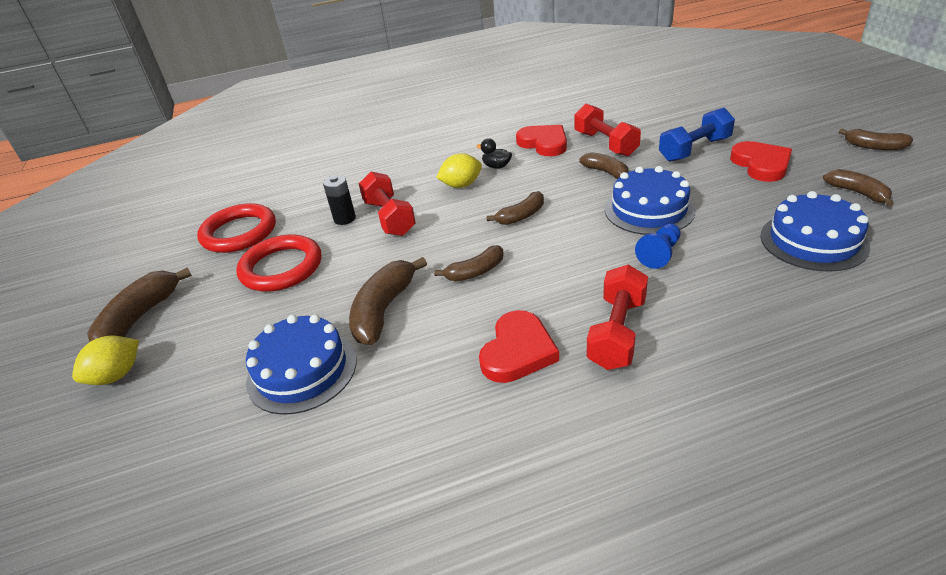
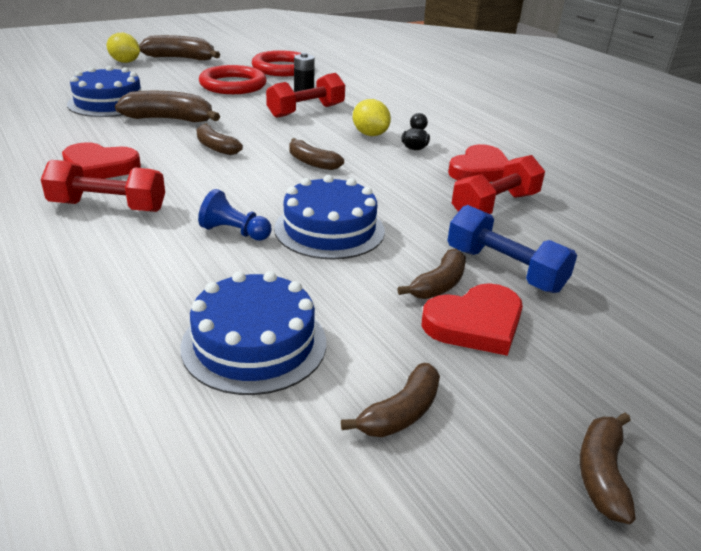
camera: 70 degrees right, 5 degrees down
(606, 172) = (417, 206): brown banana -> brown banana (439, 285)

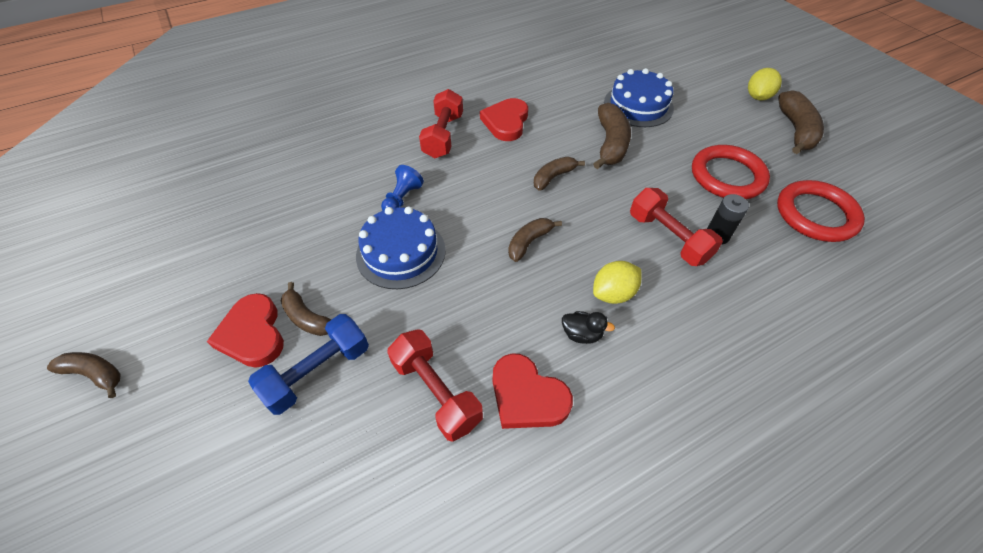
camera: 95 degrees right, 20 degrees up
(254, 343) = (272, 215): blue cake -> none
(400, 413) = (188, 280): brown banana -> none

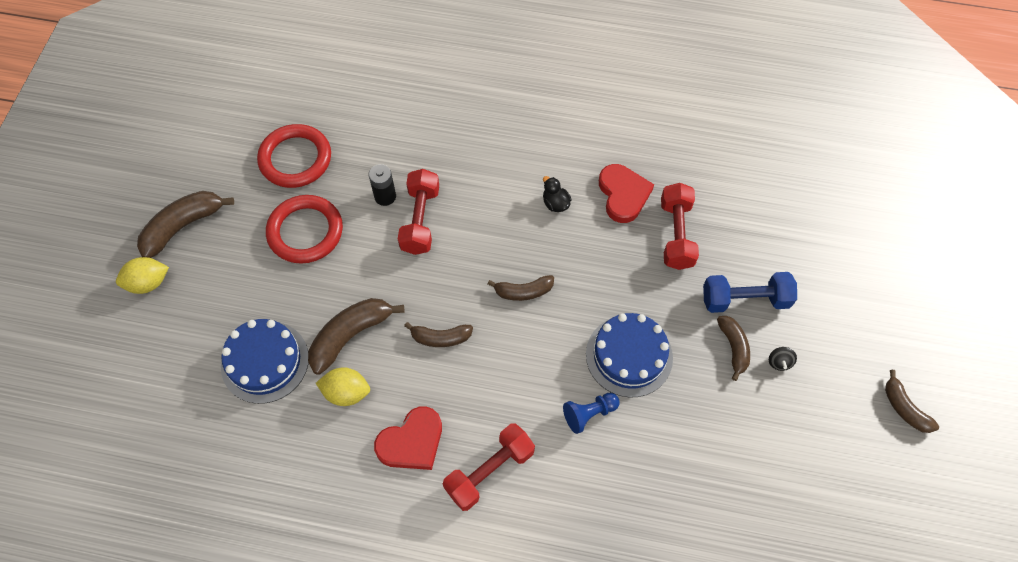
camera: 140 degrees left, 10 degrees up
(252, 334) = (779, 362): red heart -> black spinning top
(613, 293) = (506, 212): yellow lemon -> yellow lemon (346, 393)

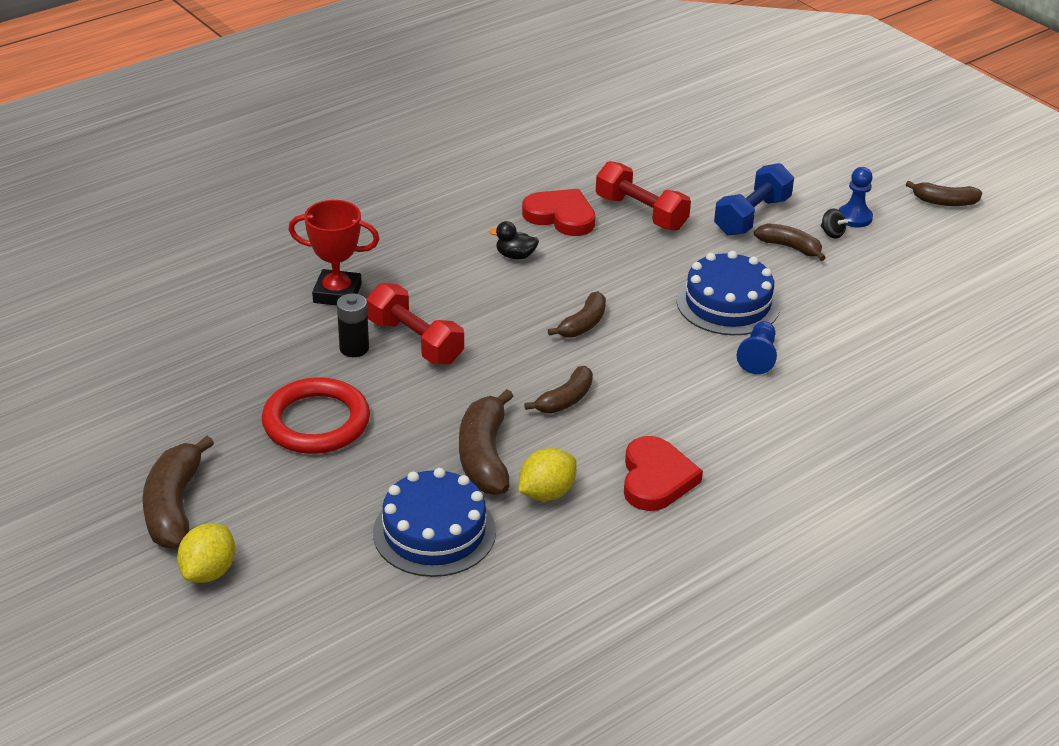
camera: 50 degrees left, 25 degrees down
(295, 159) = (215, 382): red ring -> none
(426, 148) = (337, 293): none -> red trophy
(489, 471) = (746, 446): red dumbbell -> none
(816, 363) = (854, 217): none -> blue pawn

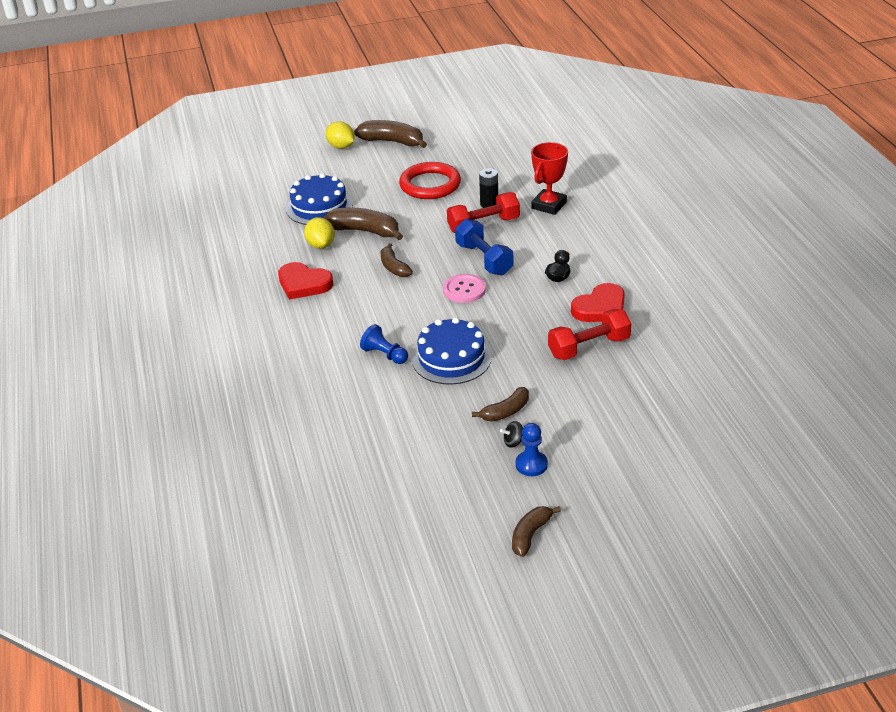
camera: 115 degrees right, 0 degrees up
(583, 324) = (464, 290): brown banana -> pink button
(752, 216) = (559, 404): blue dumbbell -> blue dumbbell (484, 259)

